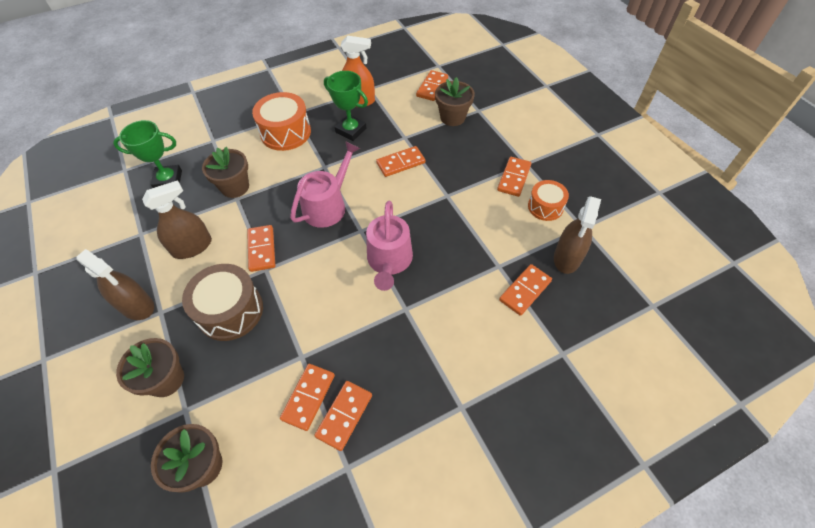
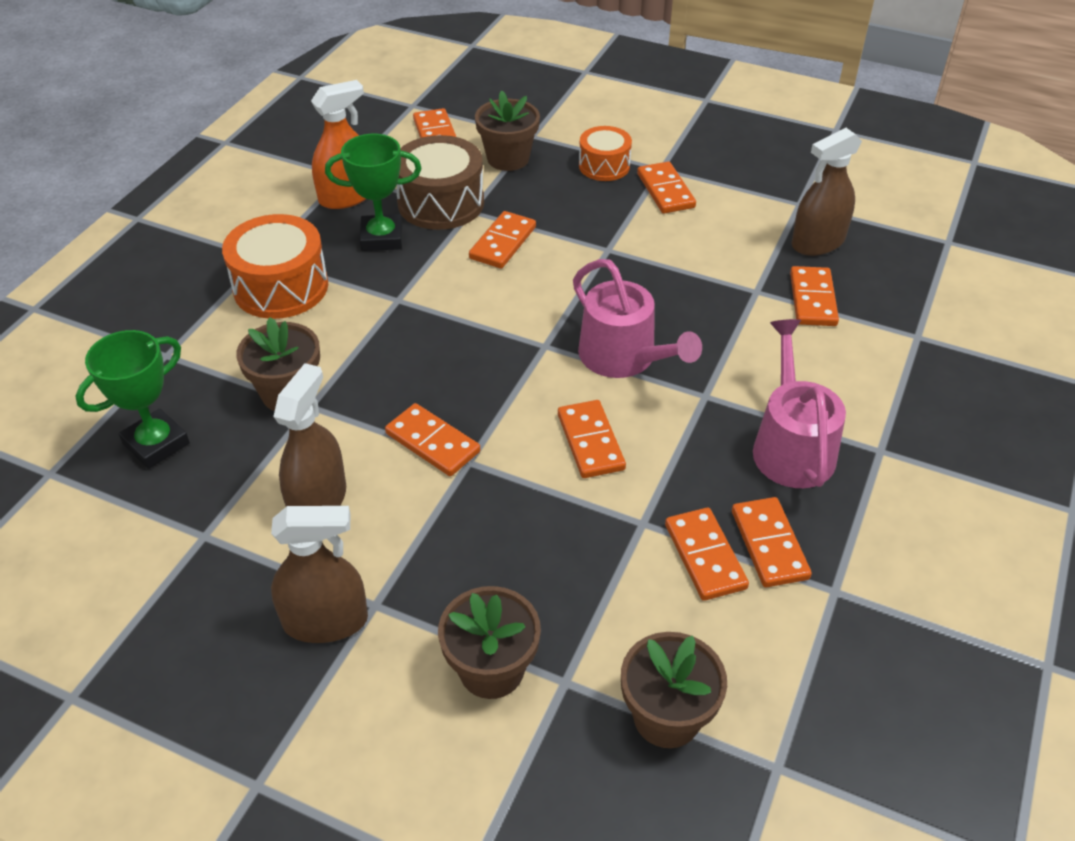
camera: 40 degrees left, 10 degrees down
(230, 311) = (481, 537): brown drum -> brown drum (441, 203)
(325, 296) = (590, 442): none -> orange domino
(328, 206) = (463, 342): pink watering can -> pink watering can (791, 446)
(545, 207) = (736, 203): orange drum -> orange drum (604, 166)
(567, 258) = (818, 242): brown spray bottle -> brown spray bottle turned 75 degrees clockwise

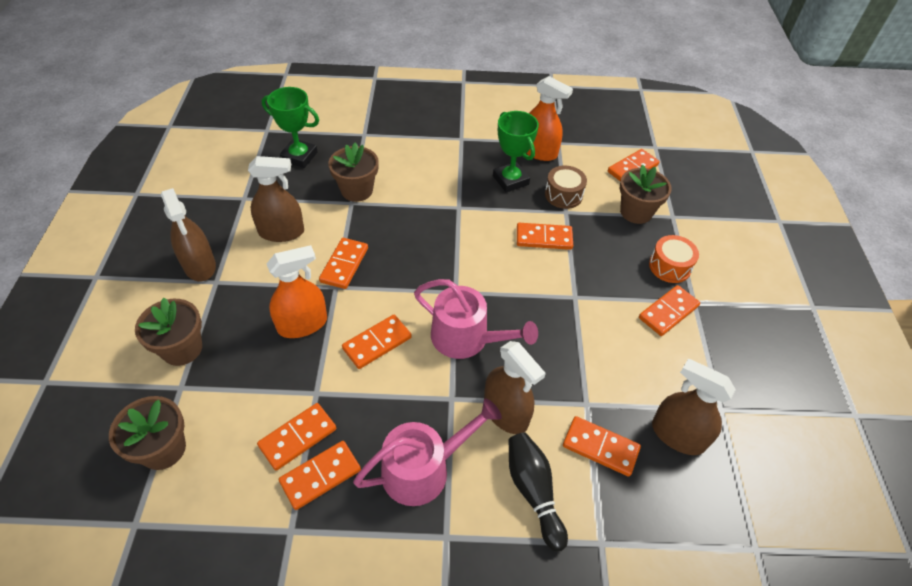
camera: 65 degrees right, 5 degrees up
(281, 287) = (440, 155): orange drum -> none
(441, 203) = (563, 195): brown drum -> brown drum, size x0.62
(518, 513) = (302, 324): none -> orange spray bottle
(623, 357) = (466, 338): pink watering can -> pink watering can turned 90 degrees counterclockwise
(743, 356) = (506, 412): none -> brown spray bottle
(812, 299) = (600, 447): orange domino -> orange domino turned 45 degrees clockwise
(848, 365) = (533, 492): none -> black bowling pin

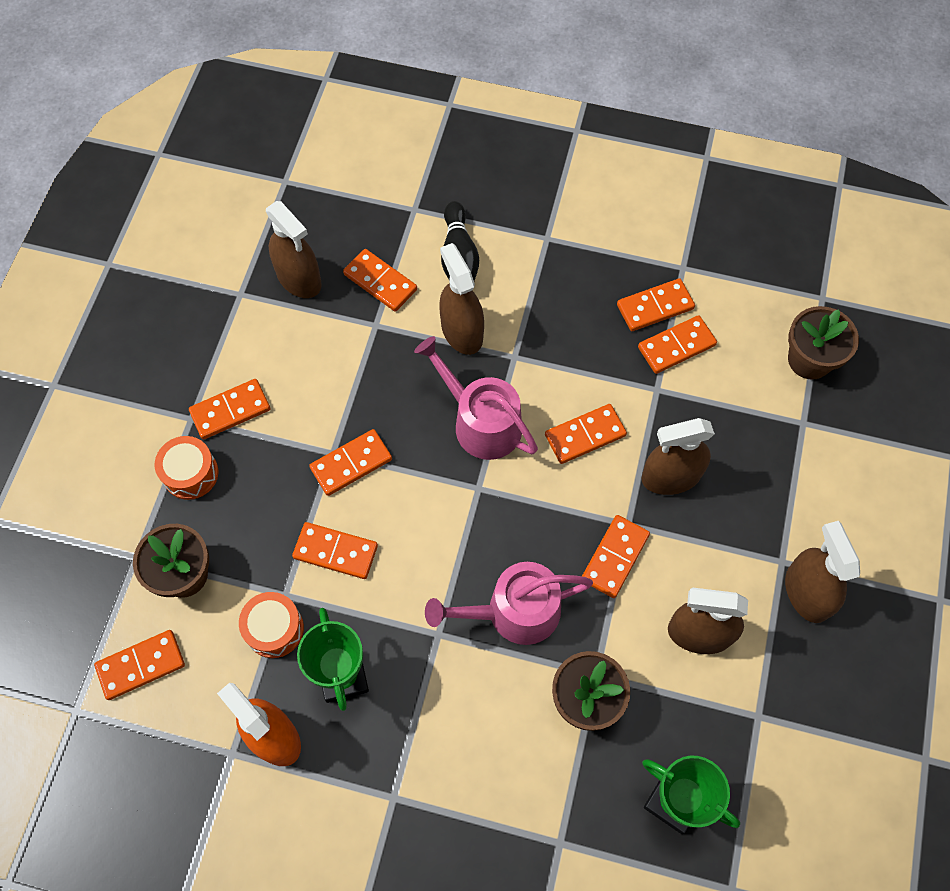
camera: 165 degrees left, 15 degrees up
(182, 349) = (809, 470): brown flower pot -> none
(302, 324) = (671, 476): orange spray bottle -> brown spray bottle
(423, 469) = (557, 295): pink watering can -> pink watering can (514, 611)
(557, 291) = (351, 464): none -> orange domino
(563, 195) = (274, 629): brown drum -> orange drum

